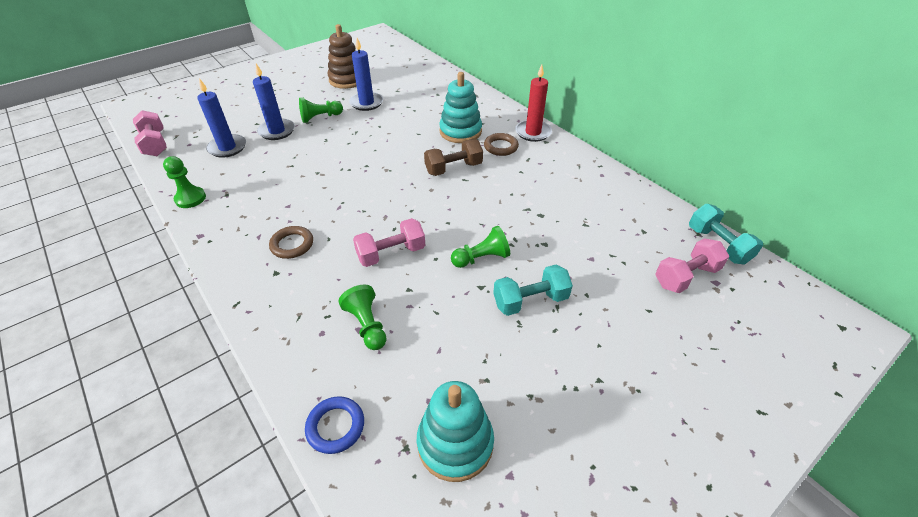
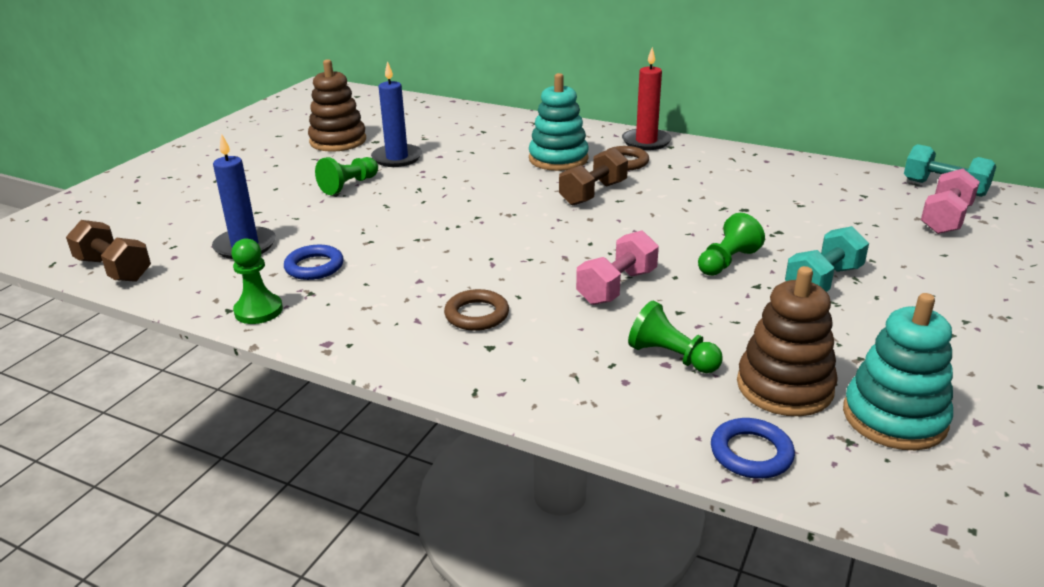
camera: 25 degrees left, 15 degrees down
(155, 144) = (114, 269): pink dumbbell -> brown dumbbell
(245, 175) = (314, 267): none -> blue ring
(277, 131) = (301, 212): blue candle -> none
(410, 382) = (784, 387): none -> brown stacking toy

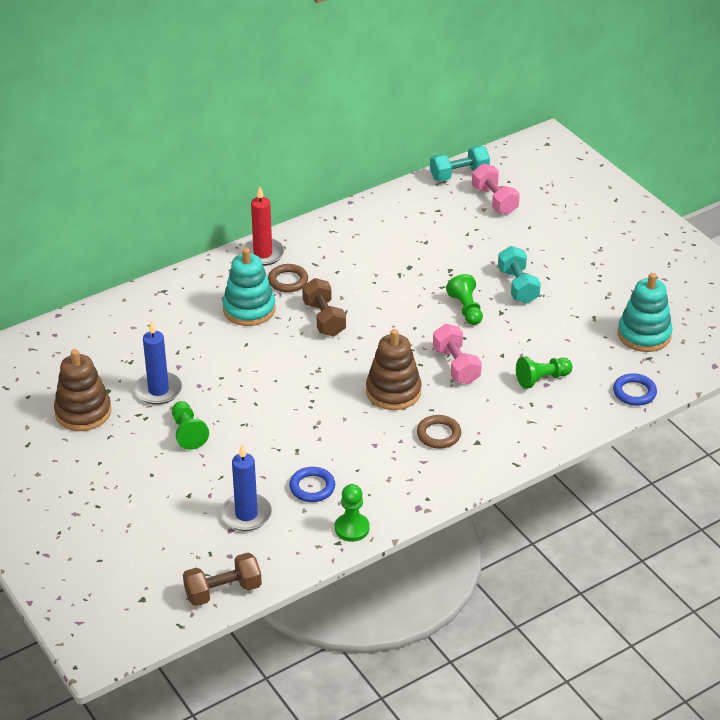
camera: 60 degrees left, 10 degrees up
(784, 387) = (596, 355): brown stacking toy -> brown stacking toy (393, 391)

